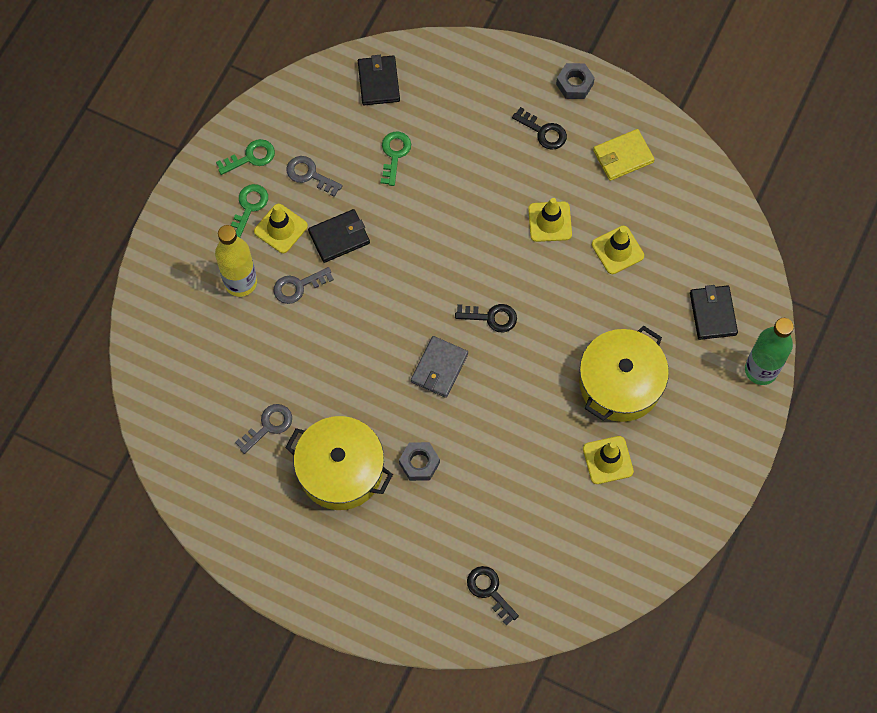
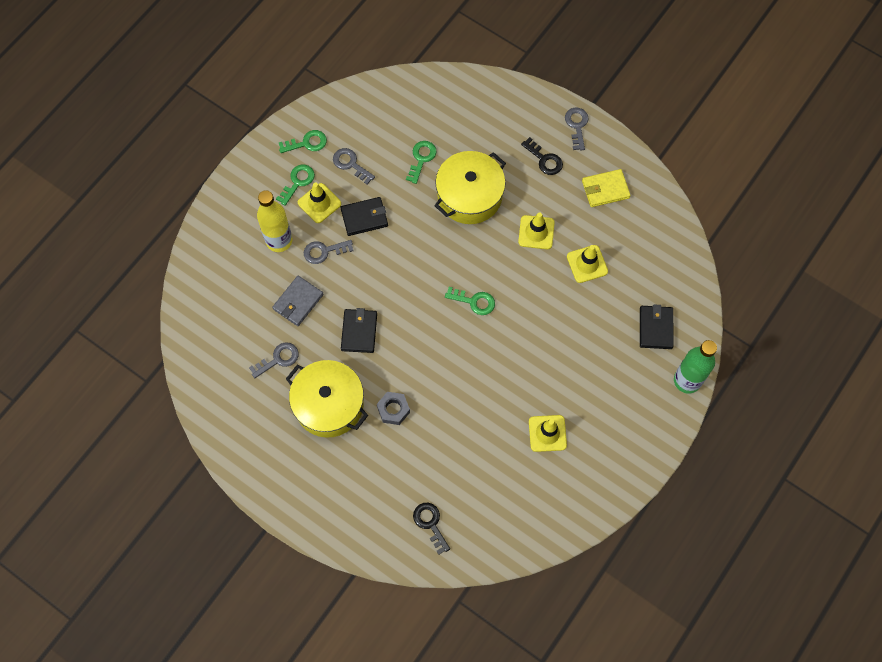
camera: 10 degrees right, 0 degrees up
(378, 82) = (420, 99): black wallet -> black wallet (359, 331)
(439, 368) = (424, 335): grey wallet -> grey wallet (298, 302)
(491, 317) = (474, 301): black key -> green key
(574, 84) = (577, 125): grey nut -> grey key
(620, 383) = (569, 372): yellow pot -> yellow pot (469, 196)

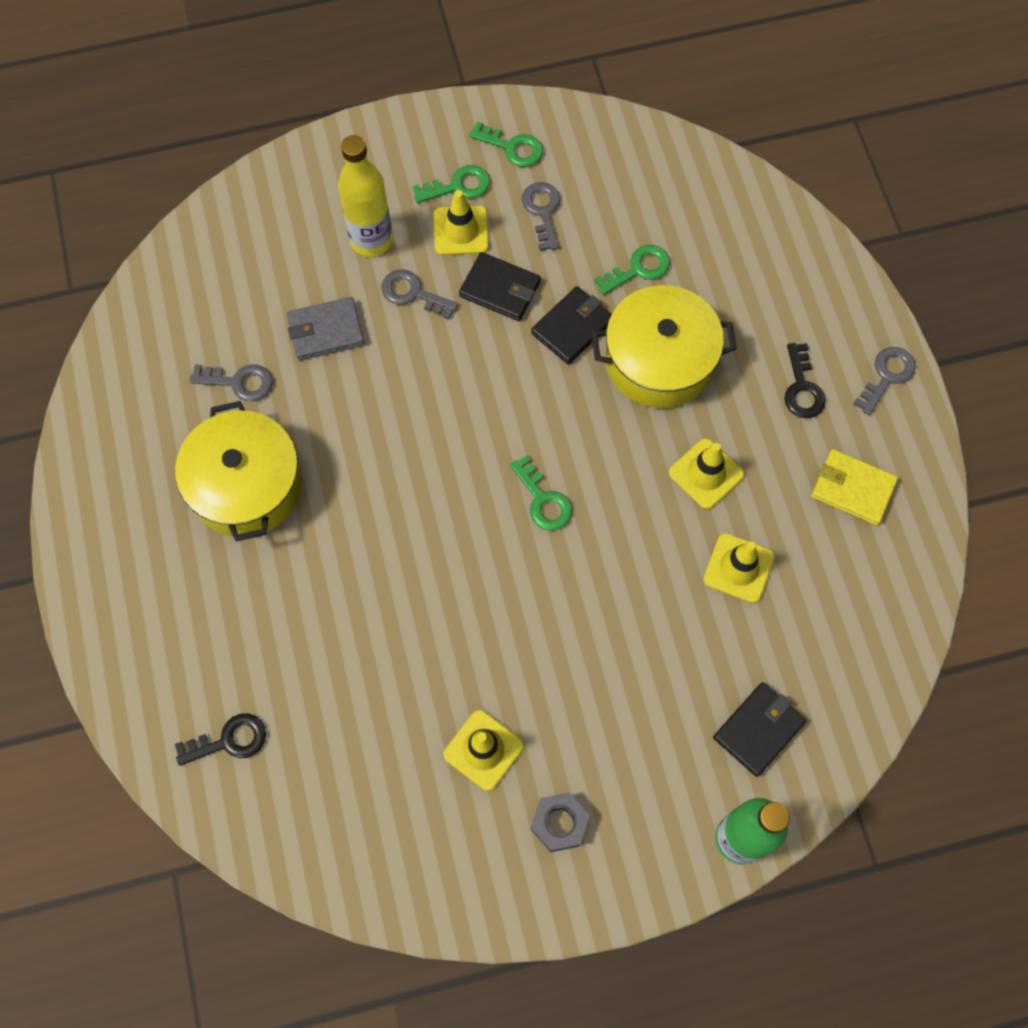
camera: 40 degrees right, 0 degrees up
(359, 331) = (365, 425): black wallet -> black wallet (572, 327)
(393, 410) = (317, 556): grey nut -> grey nut (559, 823)
(430, 524) = (229, 740): black key -> black key turned 60 degrees clockwise

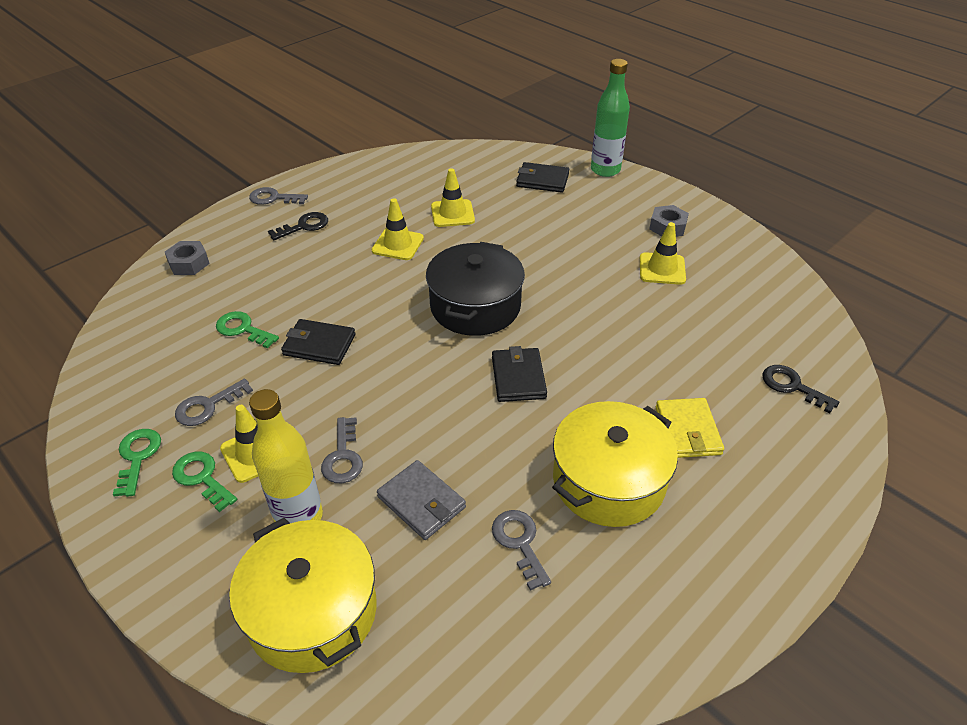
camera: 120 degrees left, 25 degrees down
(500, 289) = (306, 401): black wallet -> black wallet (518, 377)
(543, 500) = (475, 306): green key -> black pot
(659, 361) = (322, 292): yellow pot -> yellow pot (312, 611)
(787, 251) = (189, 263): none -> grey nut
(852, 489) = (365, 190): yellow wallet -> yellow wallet (688, 431)

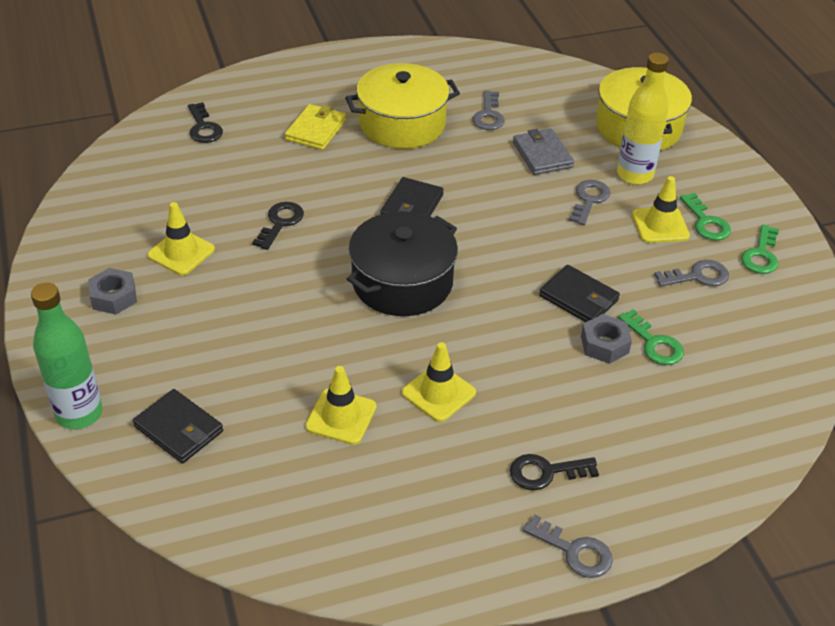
camera: 155 degrees left, 0 degrees up
(189, 263) = (711, 464): grey nut -> grey nut (604, 344)
(616, 318) = (280, 223): none -> black key

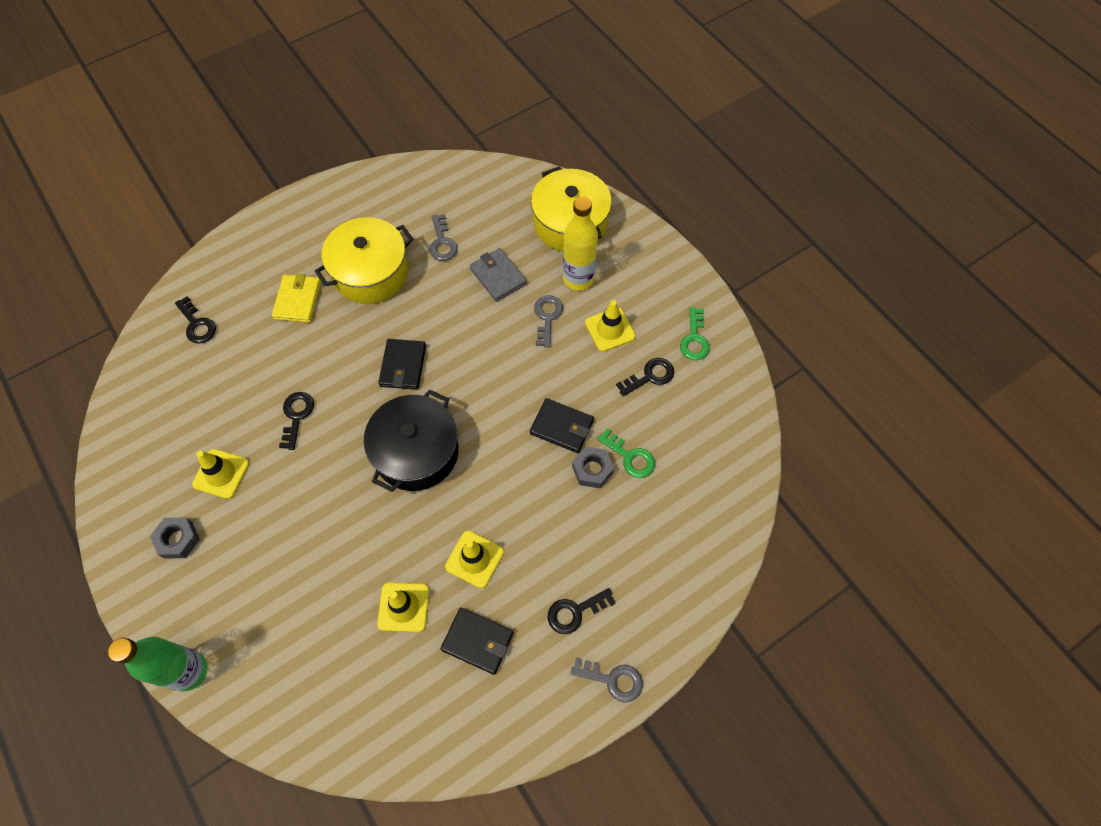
camera: 15 degrees left, 20 degrees up
(179, 429) = (276, 660): black wallet -> black wallet (478, 641)
(697, 276) = (650, 376): grey key -> black key
(706, 222) = (645, 316): green key -> none

